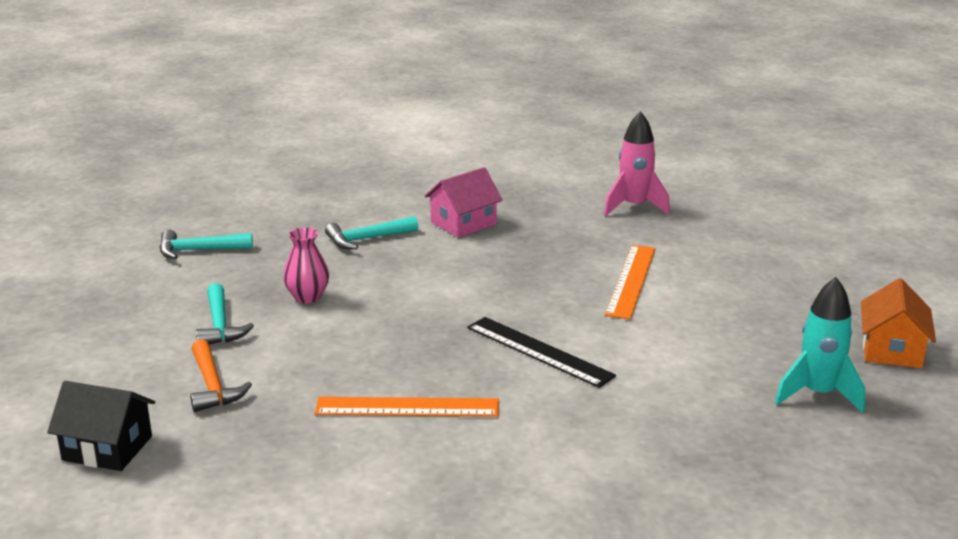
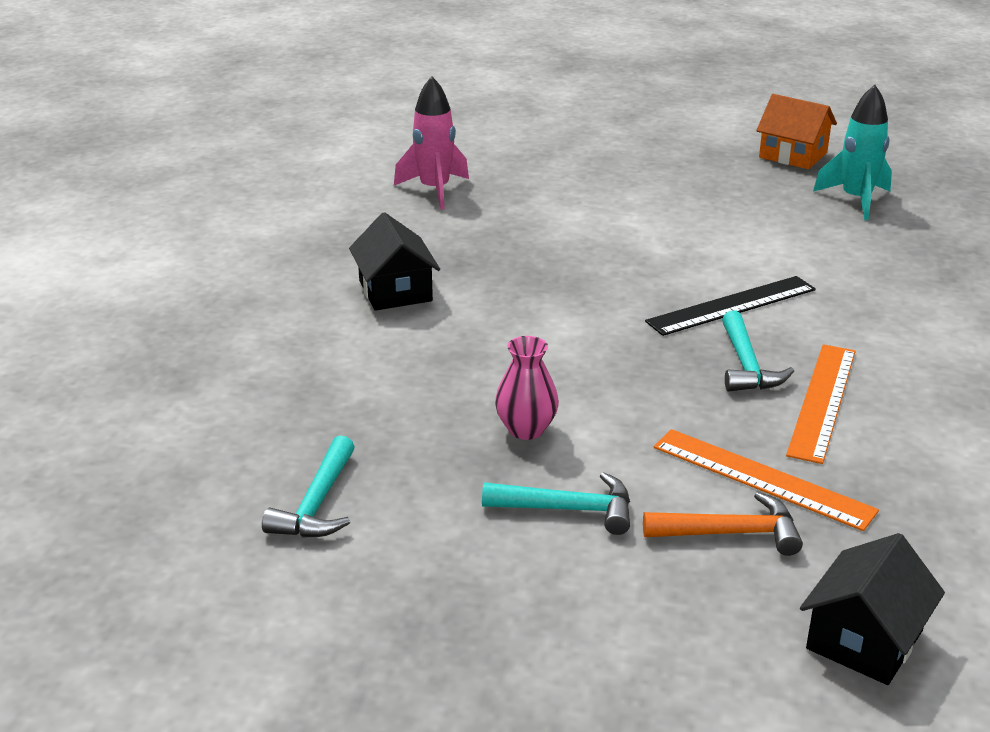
camera: 70 degrees left, 5 degrees up
(366, 239) = (388, 362): turquoise hammer -> turquoise hammer (746, 365)
(463, 223) = (395, 291): pink house -> black house
(630, 281) = (605, 229): orange ruler -> orange ruler (762, 479)

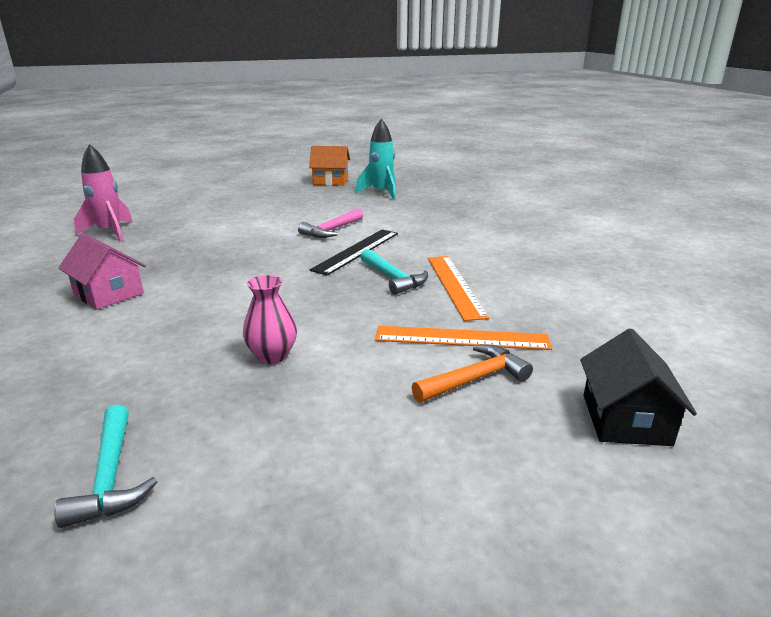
camera: 30 degrees left, 5 degrees down
(395, 291) = (108, 293): black house -> pink house
(569, 509) = (347, 402): turquoise hammer -> none
(722, 259) = (331, 230): none -> pink hammer

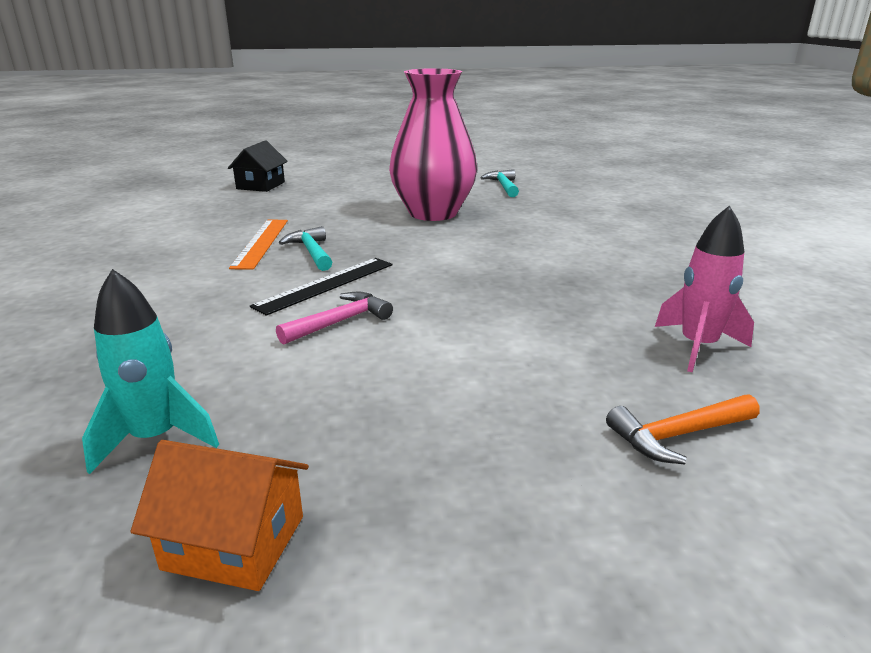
camera: 170 degrees left, 0 degrees up
(108, 293) = (590, 257): pink house -> none
(272, 356) = (433, 213): pink vase -> pink vase, size x2.42
(462, 338) = (301, 213): orange ruler -> none
(475, 379) = (315, 199): orange hammer -> orange hammer (678, 435)

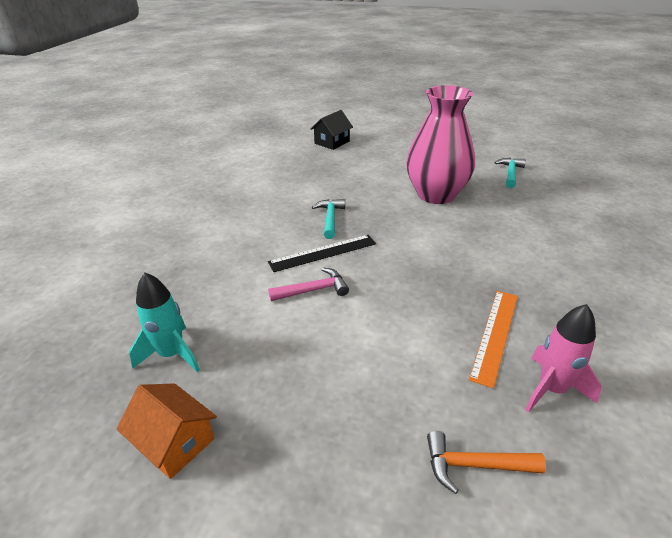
camera: 25 degrees right, 10 degrees up
(261, 243) = (303, 202): orange ruler -> orange ruler (495, 334)

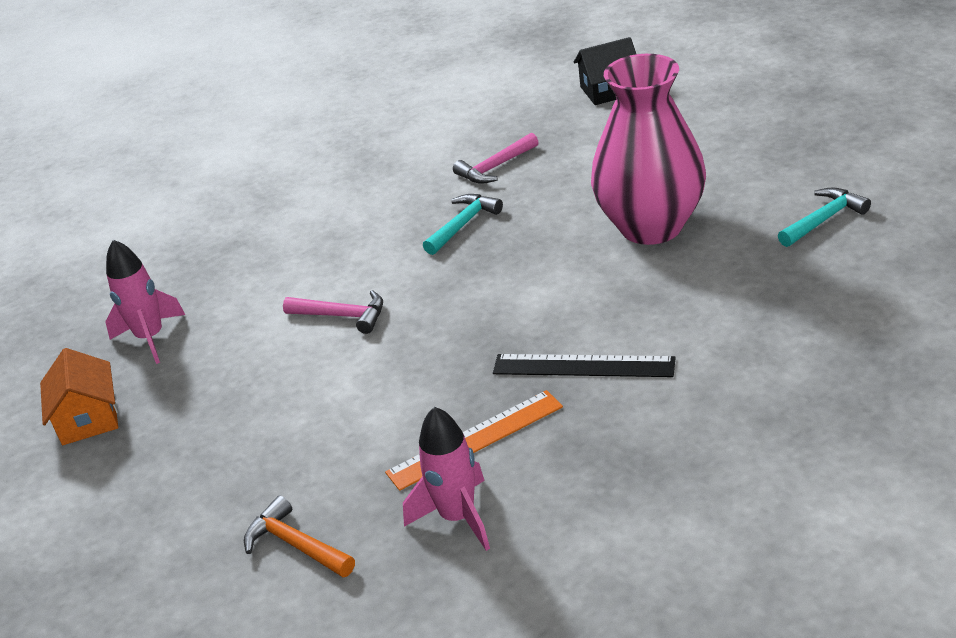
camera: 40 degrees right, 0 degrees up
(172, 354) = (151, 338): turquoise rocket -> pink rocket
(313, 187) = (495, 167): none -> pink hammer
(323, 253) = (403, 271): black ruler -> black ruler (583, 366)

